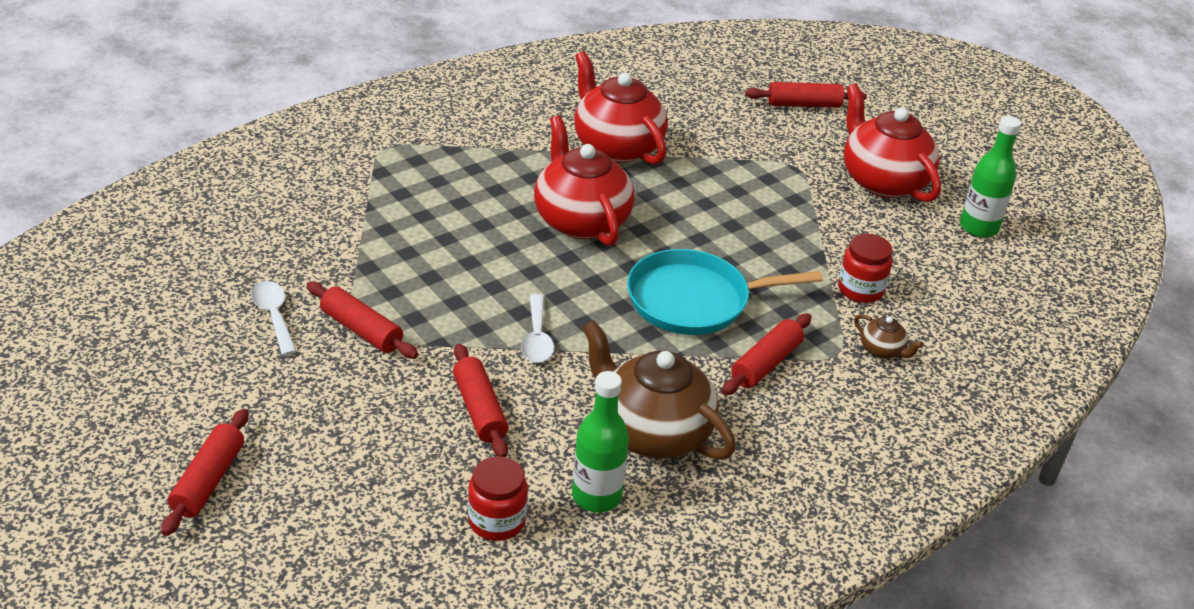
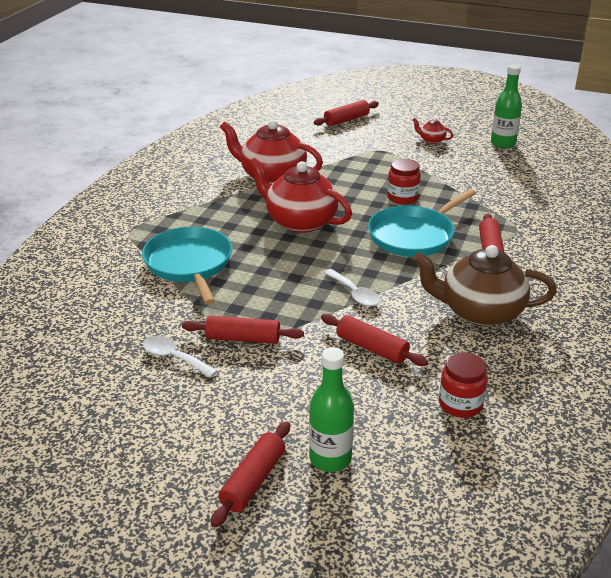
camera: 30 degrees left, 5 degrees down
(208, 480) = (253, 480): red rolling pin -> red rolling pin turned 45 degrees clockwise
(402, 217) = (189, 264): none -> turquoise pan
(596, 496) = (495, 361): green bottle -> green bottle (330, 458)
(860, 289) = (487, 194): red jar -> red jar (402, 198)
(882, 181) = (431, 140): red teapot -> red teapot, size x0.43
(882, 350) = (535, 218): brown teapot -> none

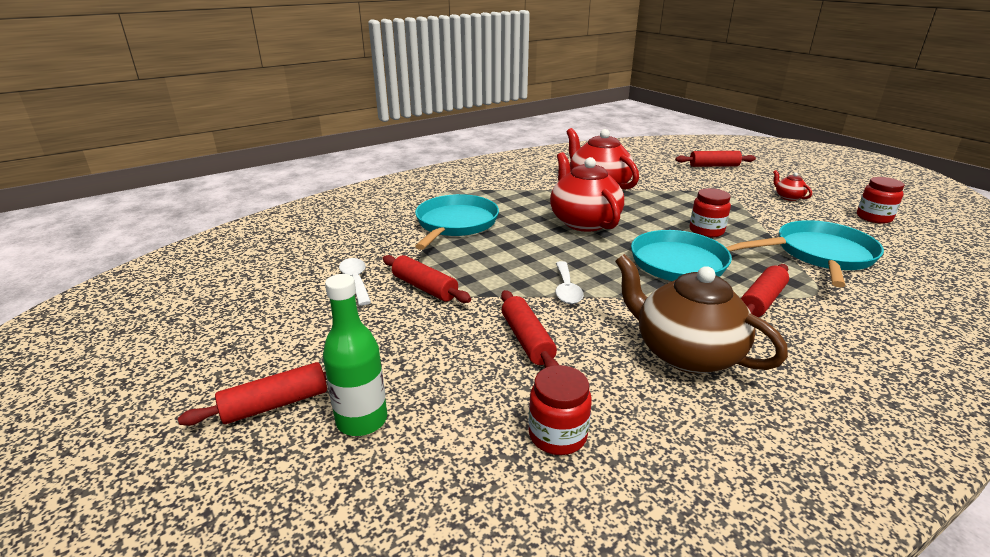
camera: 35 degrees right, 5 degrees down
(498, 192) = (825, 254): none -> turquoise pan
(503, 144) = (874, 217): green bottle -> red jar

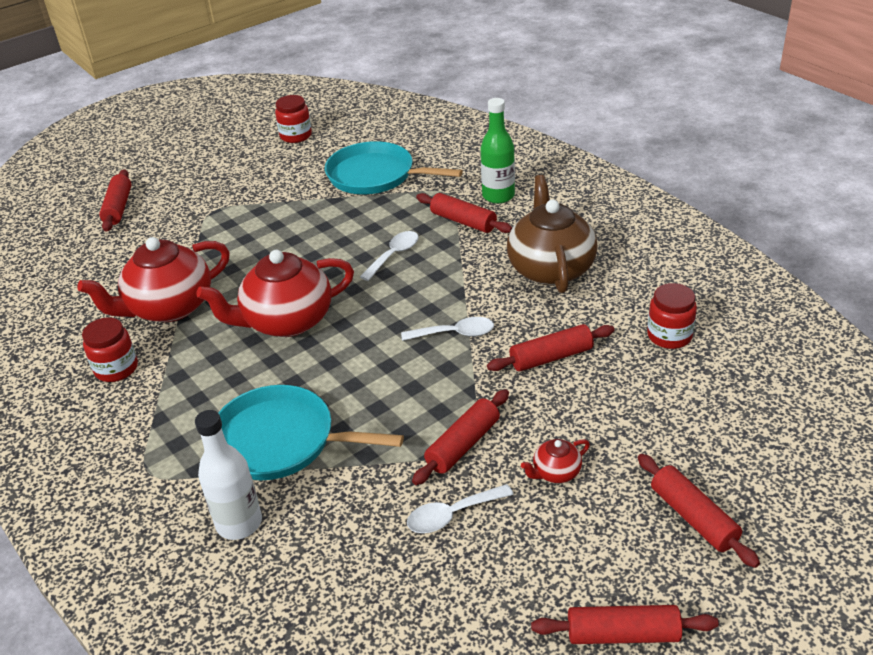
camera: 90 degrees left, 10 degrees up
(196, 345) = (623, 634): none -> red rolling pin
(362, 420) = (692, 449): green bottle -> green bottle (498, 196)
(390, 215) = (239, 523): none -> white bottle
(684, 263) = (394, 255): turquoise pan -> white spoon
(685, 353) = (550, 269): brown teapot -> brown teapot turned 135 degrees clockwise
(706, 231) = (320, 234): red jar -> red jar (116, 369)
(788, 197) = (235, 172): red teapot -> red teapot (556, 472)

